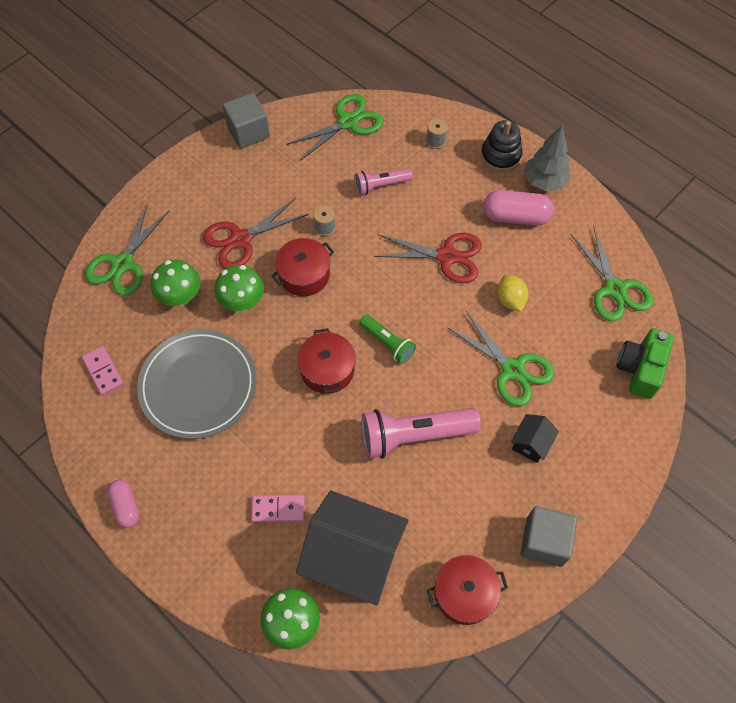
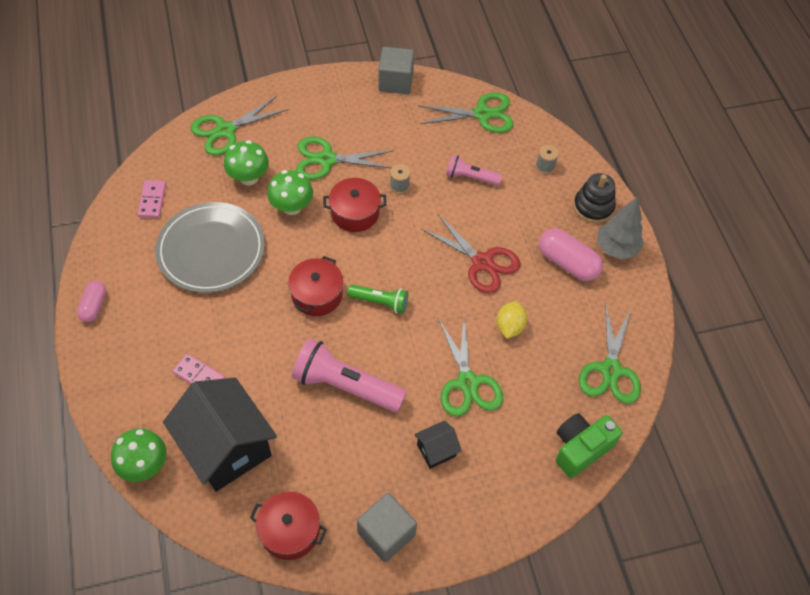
camera: 30 degrees right, 5 degrees down
(240, 239) = (326, 159): red scissors -> green scissors
(387, 343) = (380, 302): green flashlight -> green flashlight turned 60 degrees counterclockwise

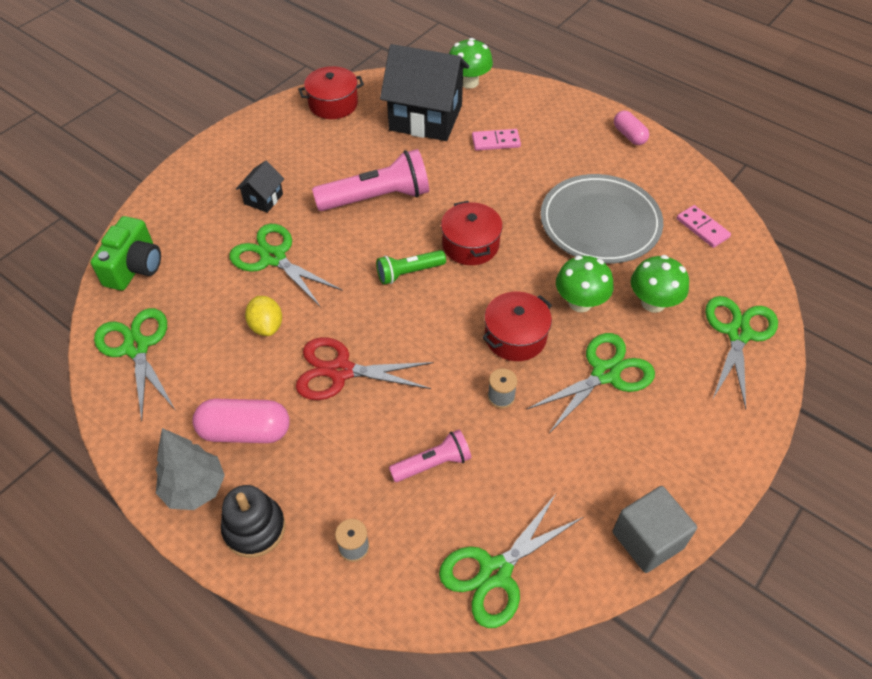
camera: 145 degrees right, 5 degrees down
(386, 533) = (262, 136): grey cube -> none

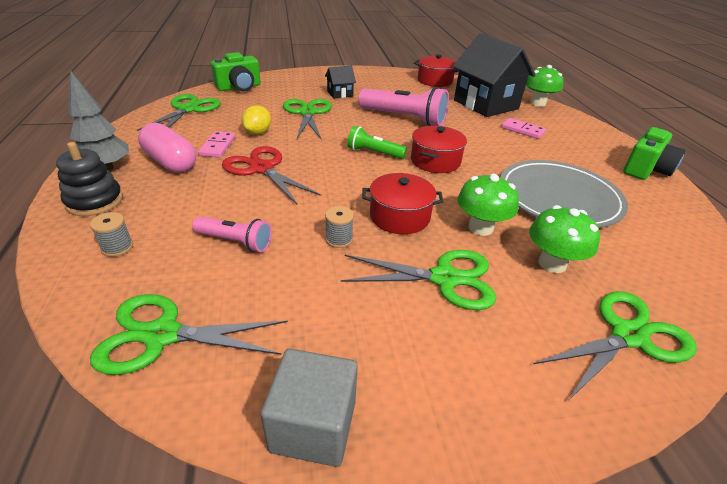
camera: 40 degrees right, 15 degrees down
(629, 135) = (646, 169): pink capsule -> green camera
(702, 228) = (665, 247): pink domino -> pink domino (218, 146)

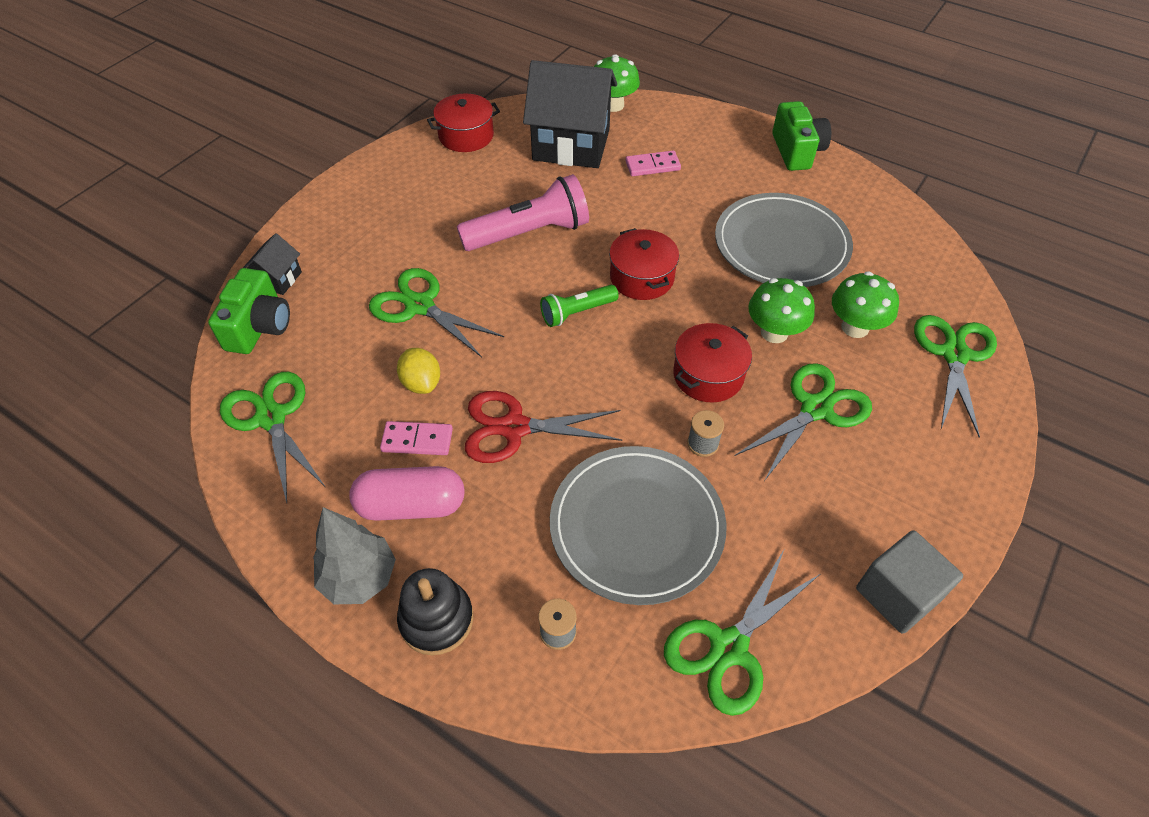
camera: 45 degrees left, 15 degrees up
(218, 146) = (417, 440): pink domino -> pink domino turned 45 degrees counterclockwise
(235, 242) = (636, 526): pink flashlight -> grey plate
(340, 94) = (400, 242): black house -> black house (278, 279)

